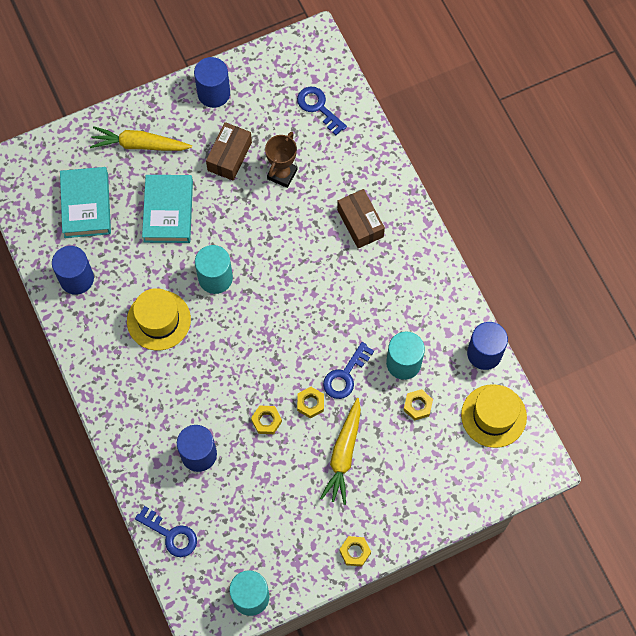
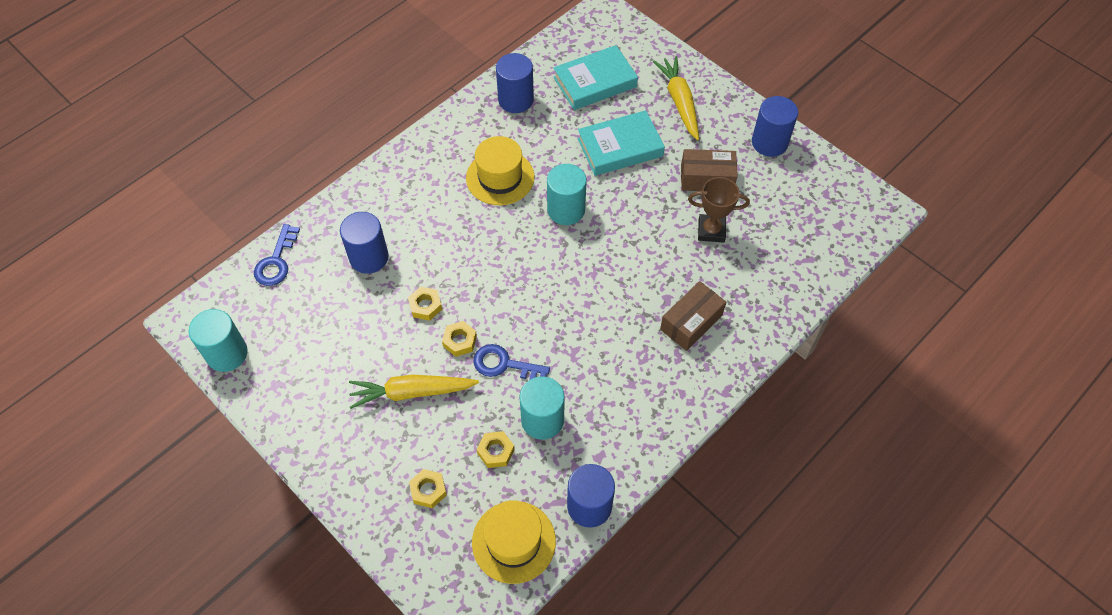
camera: 70 degrees right, 10 degrees down
(318, 108) = (807, 239): blue key -> none
(355, 552) = (302, 440): yellow nut -> yellow nut (428, 490)

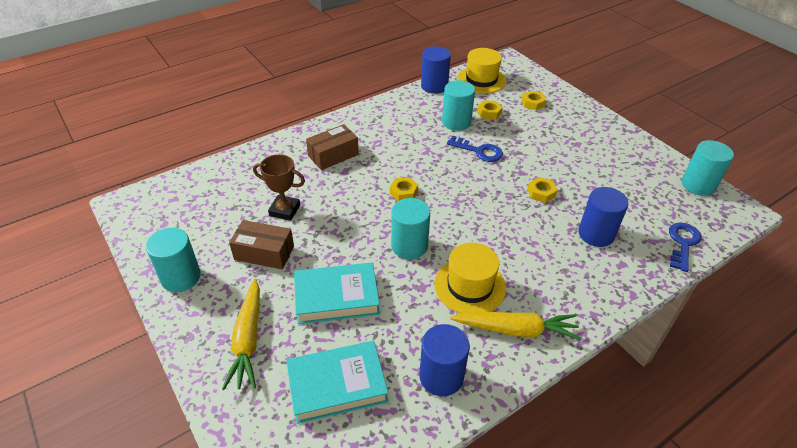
camera: 170 degrees left, 15 degrees down
(411, 392) = (548, 146): yellow carrot -> yellow carrot (516, 330)
(460, 341) = (512, 168): yellow nut -> yellow nut (403, 192)
(769, 142) = (181, 277): blue cylinder -> turquoise cylinder

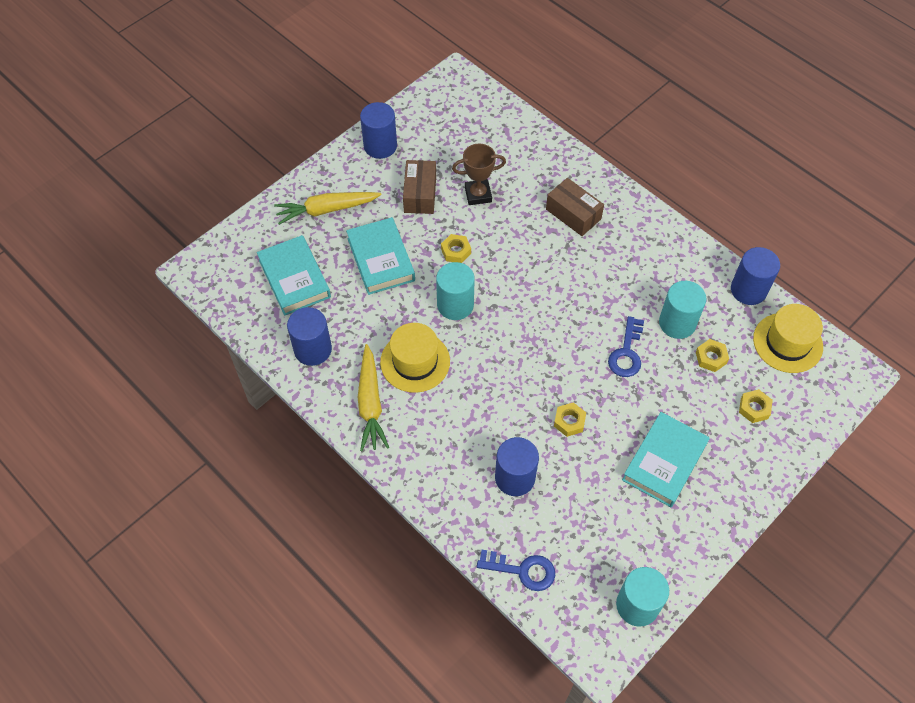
camera: 80 degrees right, 15 degrees up
(181, 277) = (380, 146): turquoise cylinder -> blue cylinder
(284, 210) = (478, 194): brown trophy -> brown trophy turned 75 degrees clockwise
(403, 192) = (532, 288): yellow nut -> yellow nut (456, 251)
(577, 150) = (664, 462): none -> turquoise book

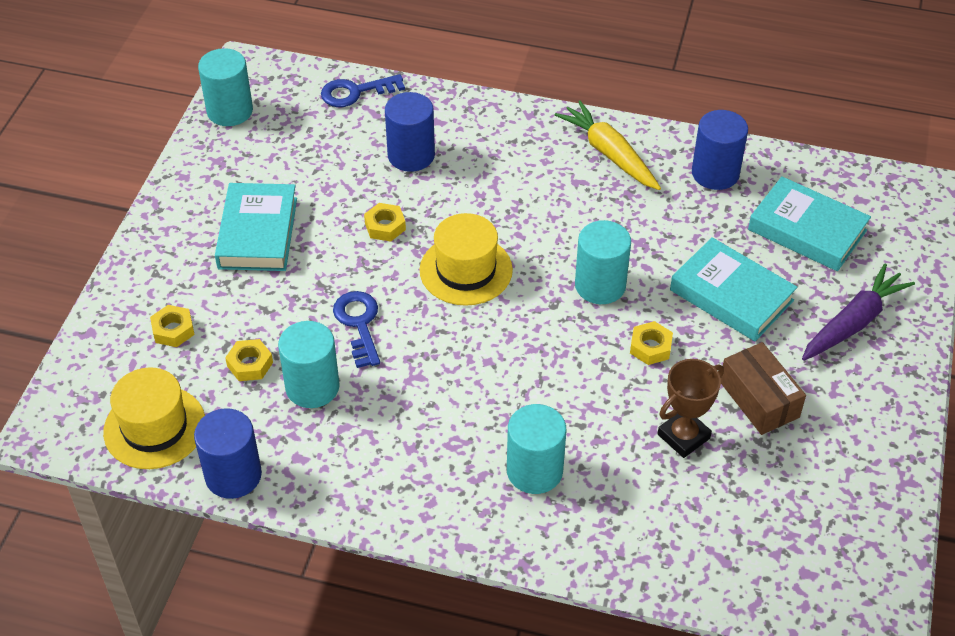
camera: 150 degrees right, 10 degrees down
(326, 210) = (853, 322): yellow carrot -> purple carrot
(380, 146) = (874, 442): blue cylinder -> none
(415, 361) = (596, 209): yellow hat -> yellow hat (466, 270)
(573, 214) = (534, 471): brown box -> turquoise cylinder

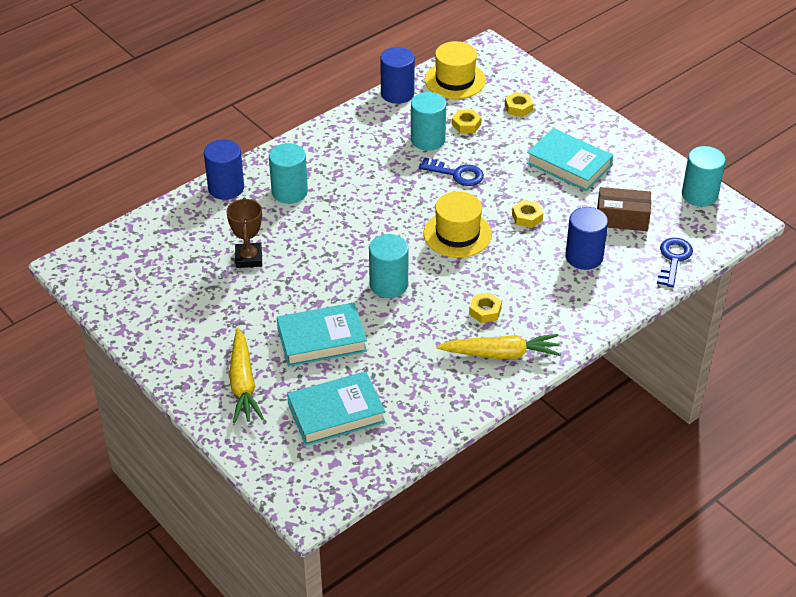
camera: 125 degrees right, 5 degrees down
(650, 347) = (321, 280): yellow nut -> yellow nut (485, 311)
(715, 173) = (432, 398): blue cylinder -> blue cylinder (226, 188)
(759, 399) = (238, 303): brown box -> brown box (622, 218)
(853, 322) = (243, 384): purple carrot -> yellow carrot

